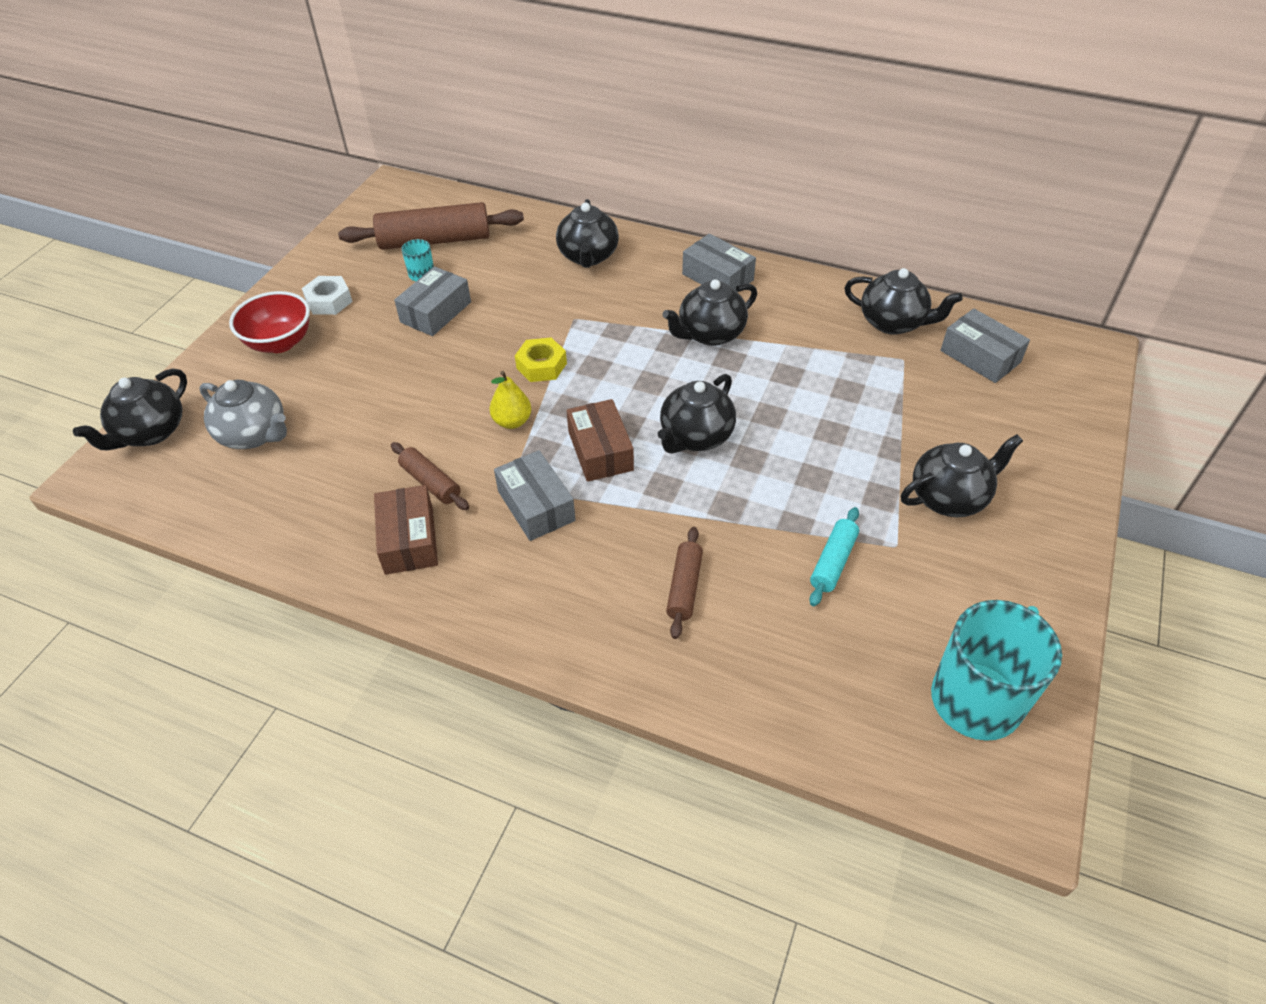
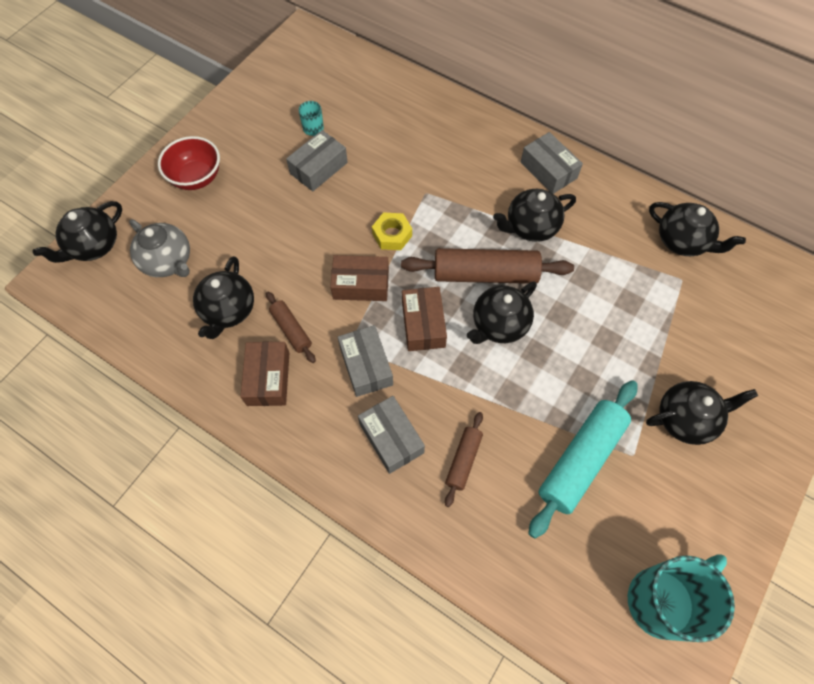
camera: 10 degrees right, 15 degrees up
(329, 301) = (238, 143): white nut -> none
(435, 240) = (328, 95): brown rolling pin -> brown rolling pin (485, 274)
(512, 421) = (361, 284): yellow pear -> brown box
(588, 256) = (447, 132): black teapot -> black teapot (228, 310)
(833, 562) = (581, 460): turquoise rolling pin -> turquoise rolling pin, size x1.90
(980, 356) = (746, 288): grey box -> grey box (391, 438)

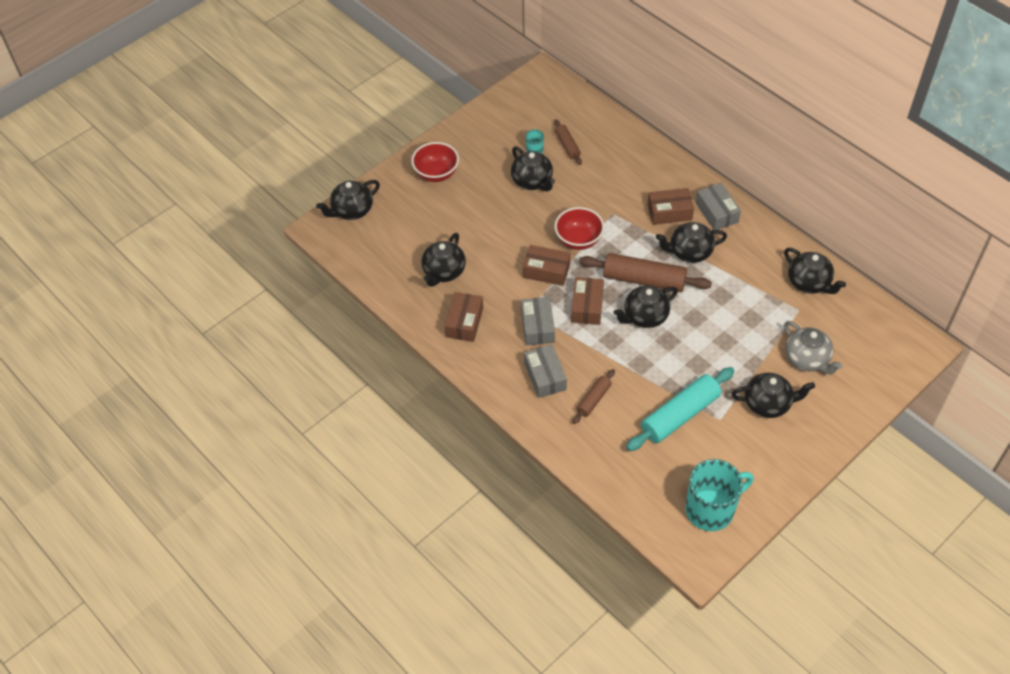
camera: 15 degrees right, 10 degrees down
(168, 262) = (405, 231): grey teapot -> grey teapot (807, 359)
(291, 330) = (487, 293): brown rolling pin -> brown rolling pin (567, 146)
(318, 168) = (532, 181): grey box -> black teapot
(392, 235) = (578, 240): yellow nut -> red bowl
(493, 179) = (669, 212): none -> brown box

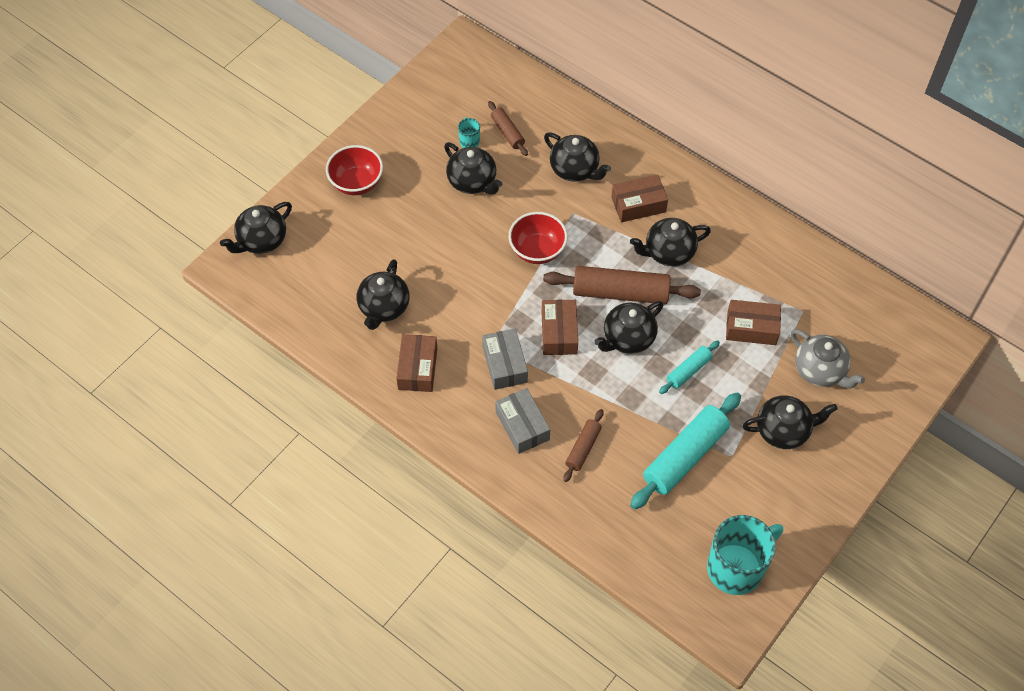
camera: 10 degrees left, 5 degrees up
(546, 271) = (505, 293): brown box -> brown box (751, 328)
(693, 347) = (688, 371): none -> turquoise rolling pin
(716, 212) = (693, 199): grey box -> none
(809, 283) = (810, 276): black teapot -> black teapot (575, 169)

